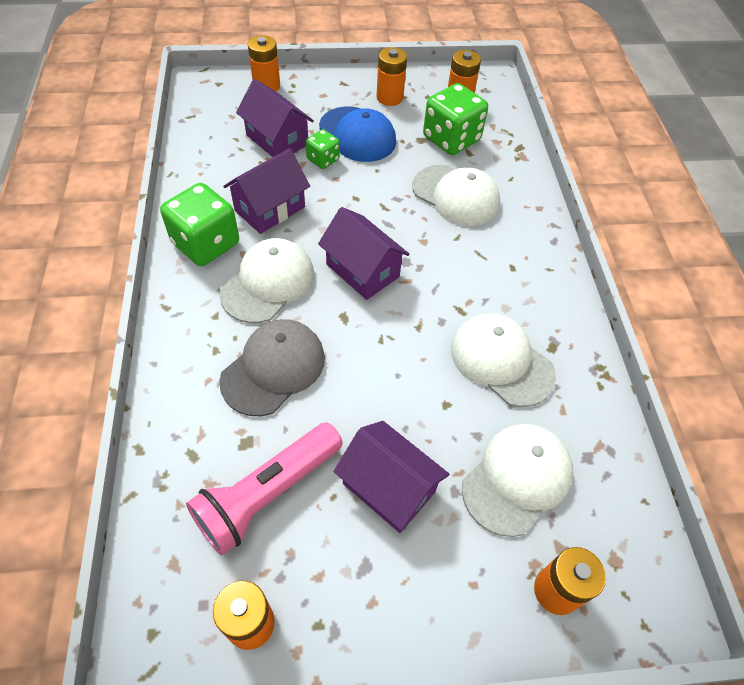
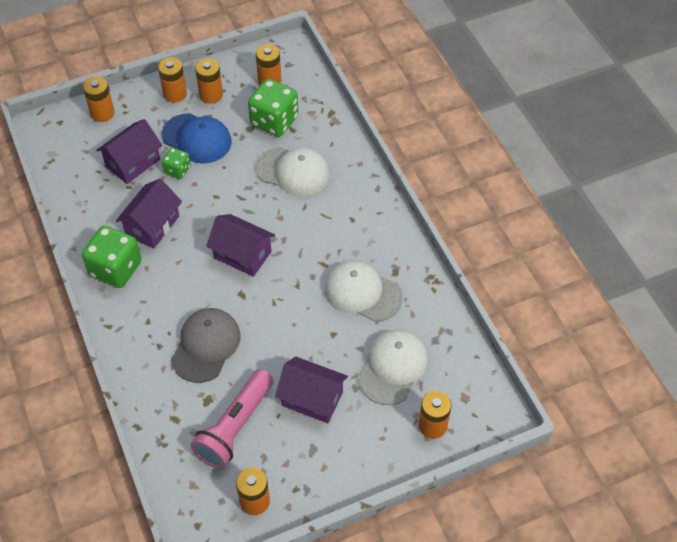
camera: 15 degrees left, 0 degrees up
(268, 283) = (176, 285): white cap -> none
(277, 140) = (133, 163): purple house -> purple house turned 75 degrees counterclockwise
(351, 87) = (175, 94): none -> orange battery

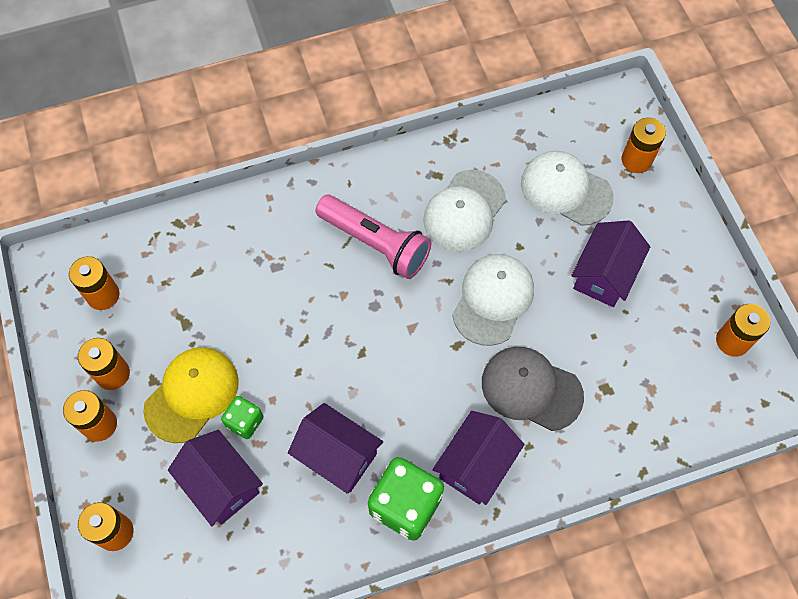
camera: 85 degrees left, 10 degrees up
(197, 139) = (192, 394): blue cap -> yellow cap
(235, 427) = (641, 358): pink flashlight -> pink flashlight (375, 243)
(242, 255) = (397, 341): purple house -> purple house (476, 465)
(274, 121) = (179, 293): green dice -> none
(293, 171) = (270, 274): white cap -> white cap (493, 300)

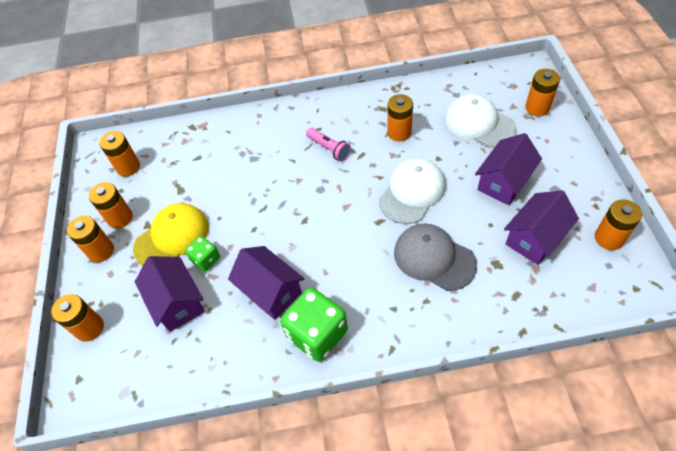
camera: 15 degrees right, 10 degrees down
(375, 243) = (329, 149): pink flashlight -> pink flashlight, size x0.56
(464, 211) = (399, 132): white cap -> orange battery
(476, 465) = (380, 310): purple house -> purple house (535, 238)

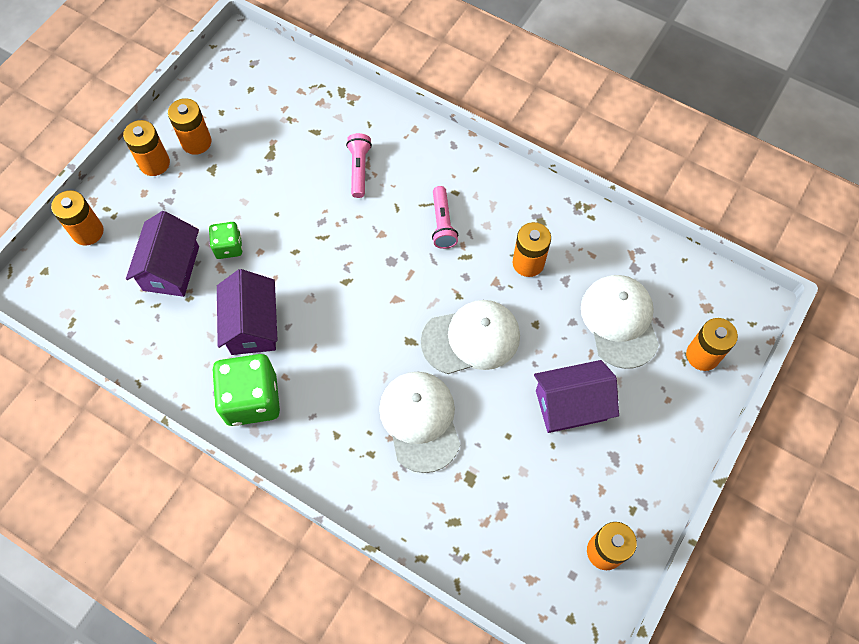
camera: 35 degrees right, 10 degrees up
(128, 167) = (248, 91): orange battery -> none
(172, 237) = (221, 199): yellow cap -> none
(247, 157) = (359, 169): none -> pink flashlight
(434, 258) = (420, 421): grey cap -> white cap
(535, 238) = (534, 487): purple house -> none

